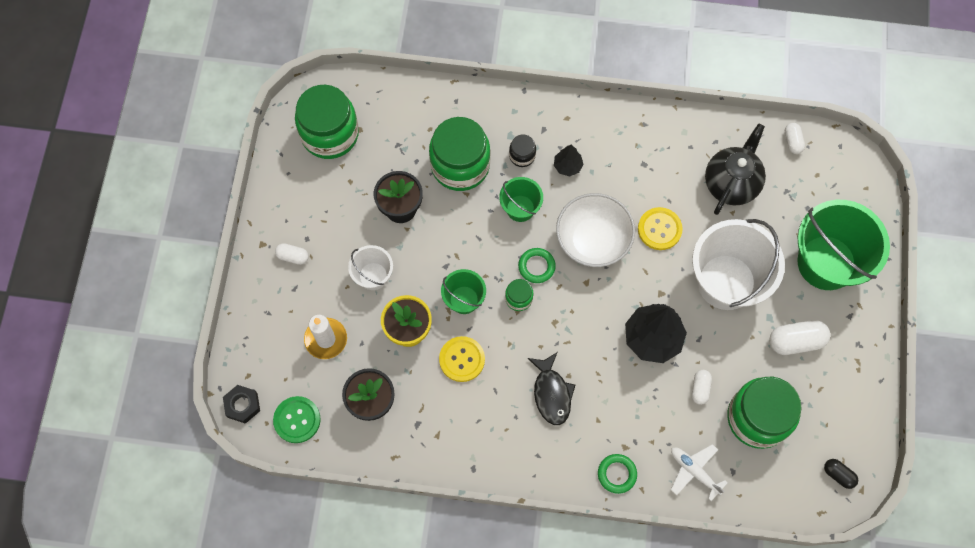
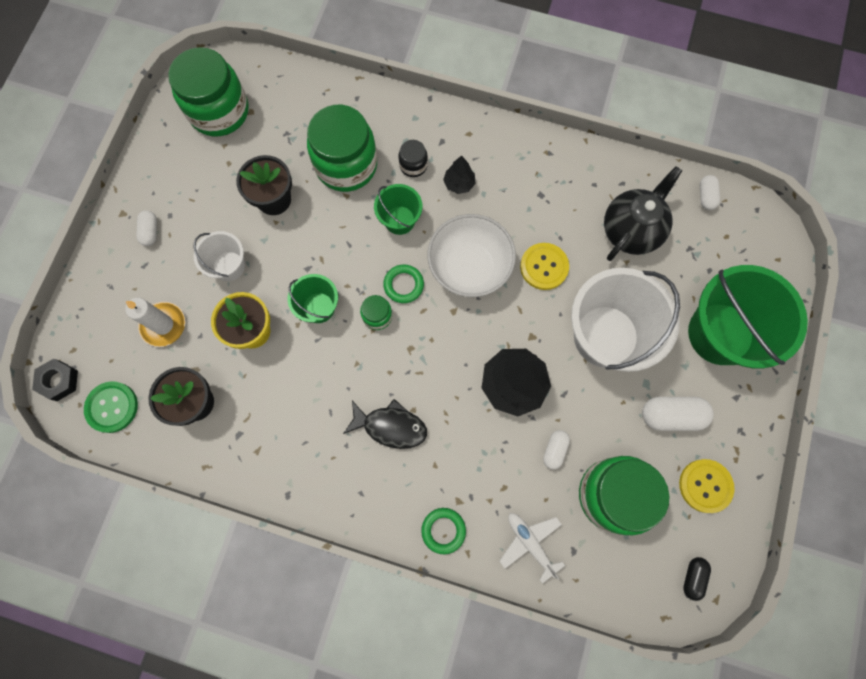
camera: 10 degrees right, 5 degrees up
(293, 256) = (150, 231): white capsule -> white capsule turned 60 degrees clockwise
(462, 359) = (302, 372): yellow button -> yellow button (705, 486)
(551, 393) = (390, 426): black fish -> black fish turned 75 degrees counterclockwise
(838, 475) = (693, 577): black capsule -> black capsule turned 60 degrees clockwise

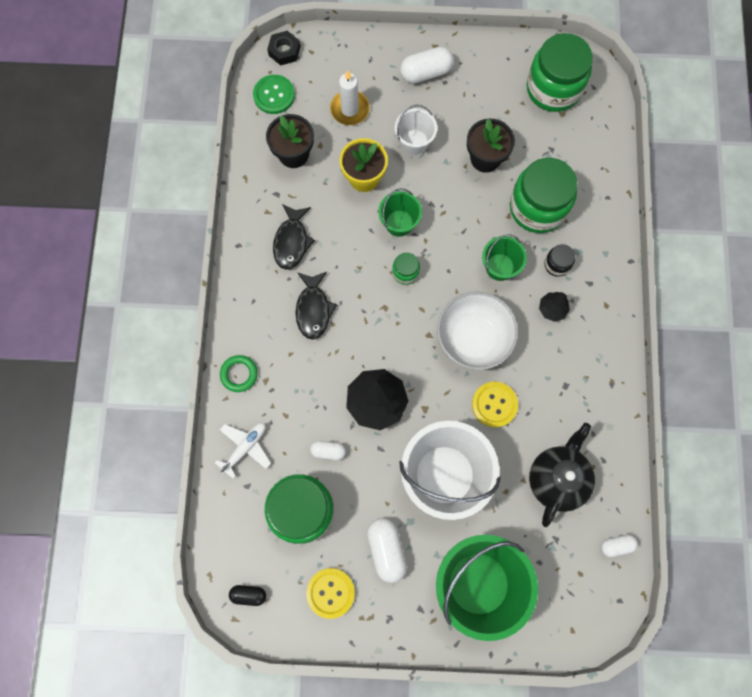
camera: 75 degrees right, 0 degrees up
(150, 231) = (426, 73): white capsule -> white capsule, size x1.72
(303, 431) = (292, 241): none -> black fish
(403, 285) = (440, 287): green ring -> none
(631, 230) = (557, 478): black teapot -> black teapot turned 90 degrees counterclockwise

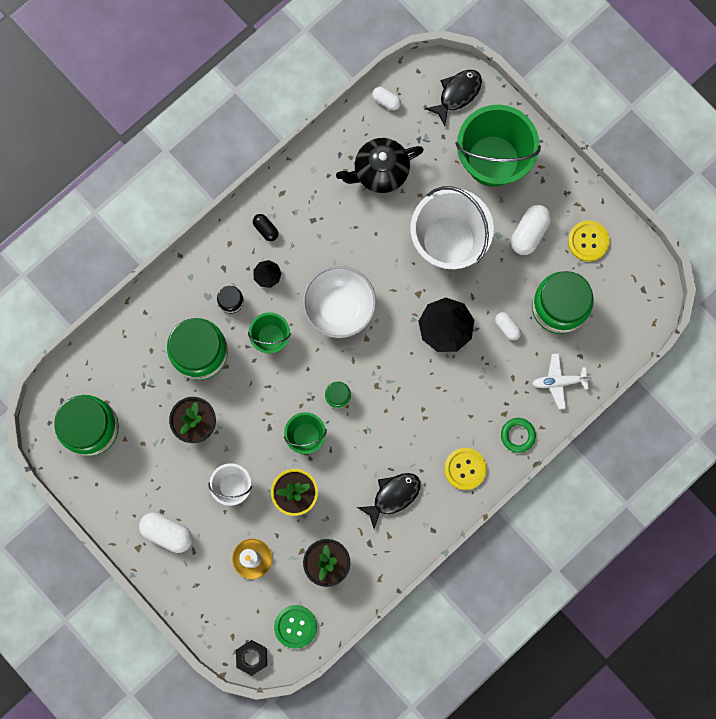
camera: 135 degrees left, 5 degrees up
(248, 594) = (640, 288): black capsule -> black capsule (266, 229)
(313, 309) = (425, 432): black fish -> black fish (457, 94)
(494, 404) = (371, 253): yellow button -> yellow button (465, 469)

